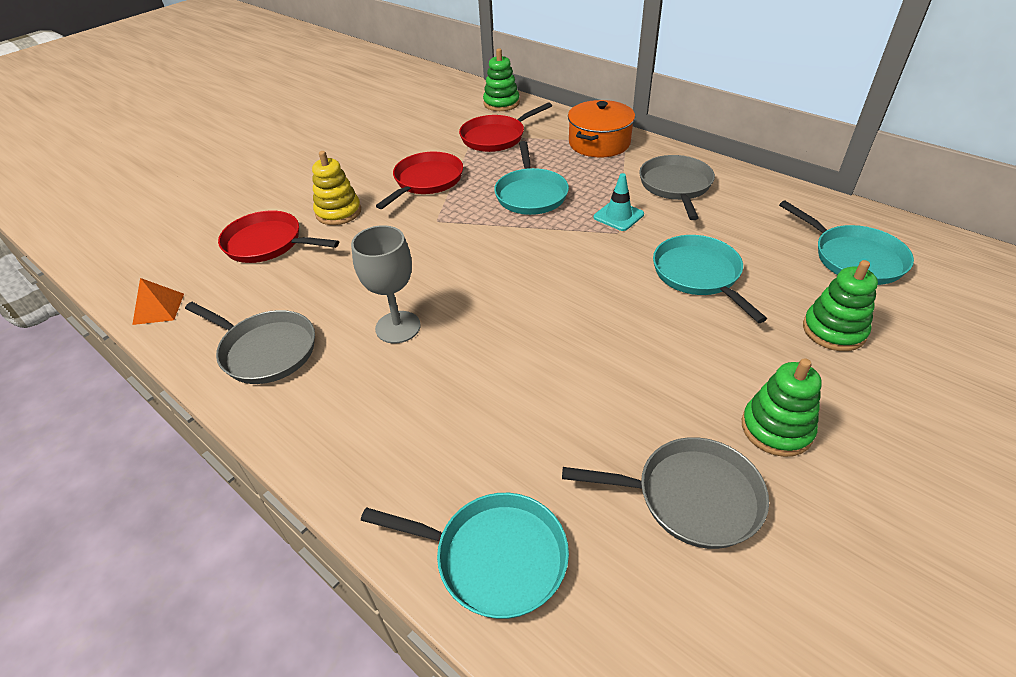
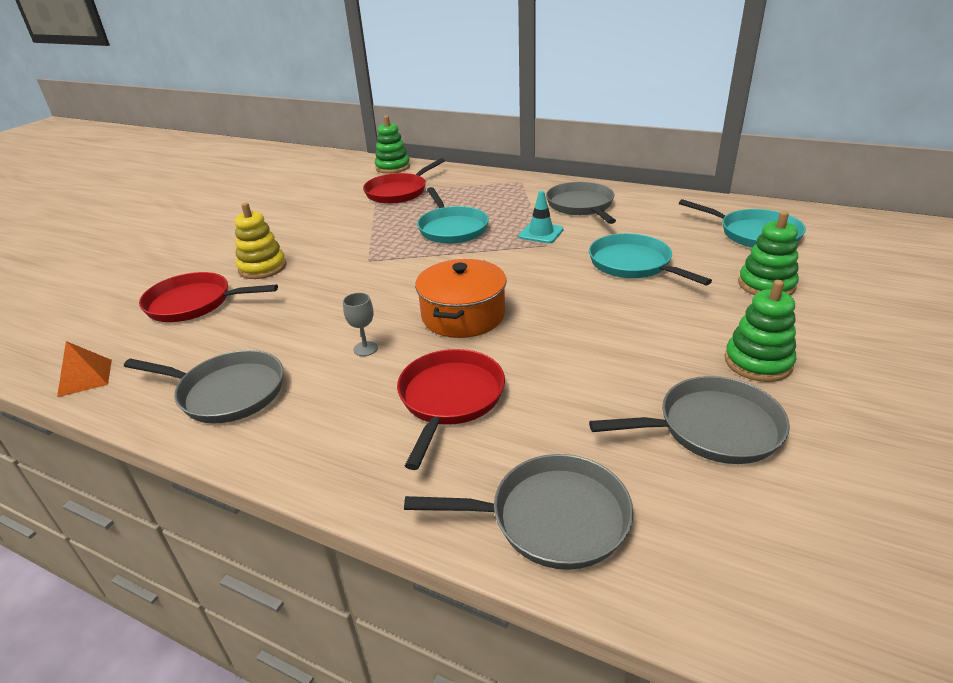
camera: 15 degrees left, 10 degrees down
(398, 327) = (365, 348): grey goblet -> grey goblet, size x0.53
(426, 181) = (344, 232): red pan -> red pan (450, 399)
(494, 557) = (551, 518): turquoise pan -> grey pan
(599, 143) = (498, 185): orange pot -> orange pot (463, 315)

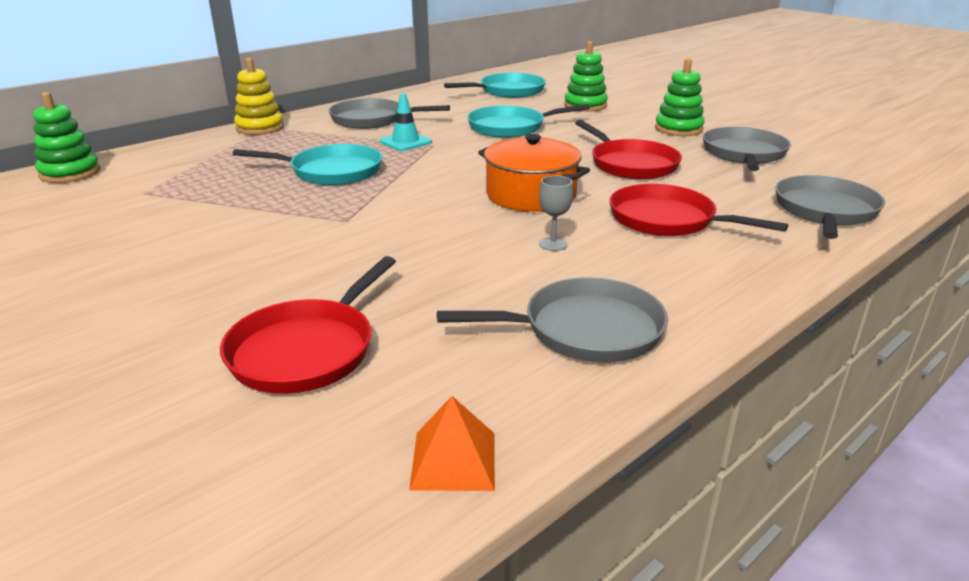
camera: 70 degrees left, 5 degrees down
(227, 392) = (584, 330): grey pan -> grey pan turned 45 degrees clockwise
(262, 268) = (262, 288): yellow stacking toy -> yellow stacking toy (260, 128)
(399, 192) = (168, 181): red pan -> red pan (630, 164)

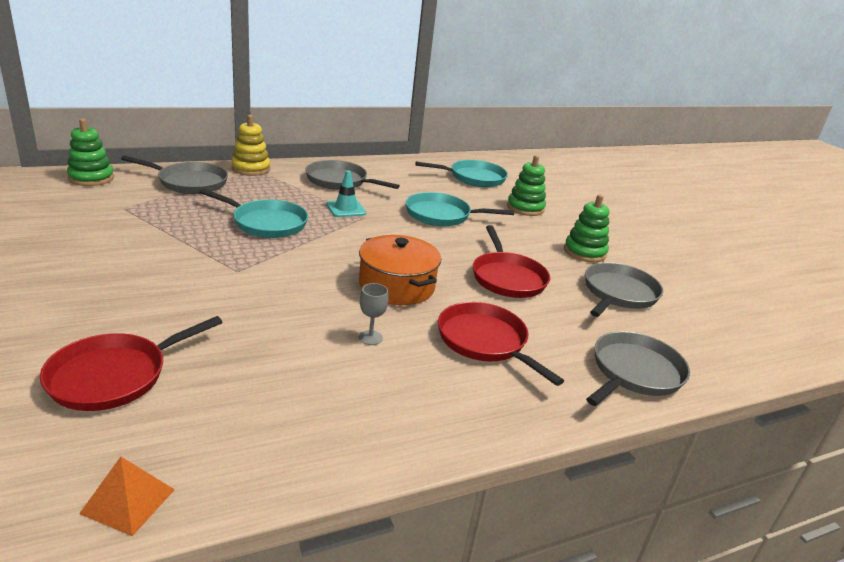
camera: 15 degrees right, 0 degrees up
(584, 330) = (320, 424): grey pan -> grey pan (189, 182)

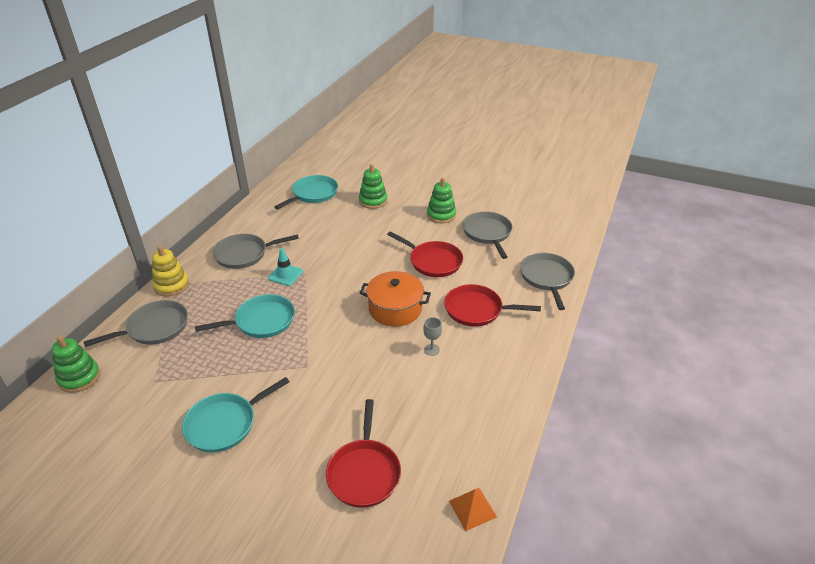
camera: 40 degrees left, 10 degrees up
(441, 215) = (341, 240): turquoise pan -> turquoise pan (225, 424)

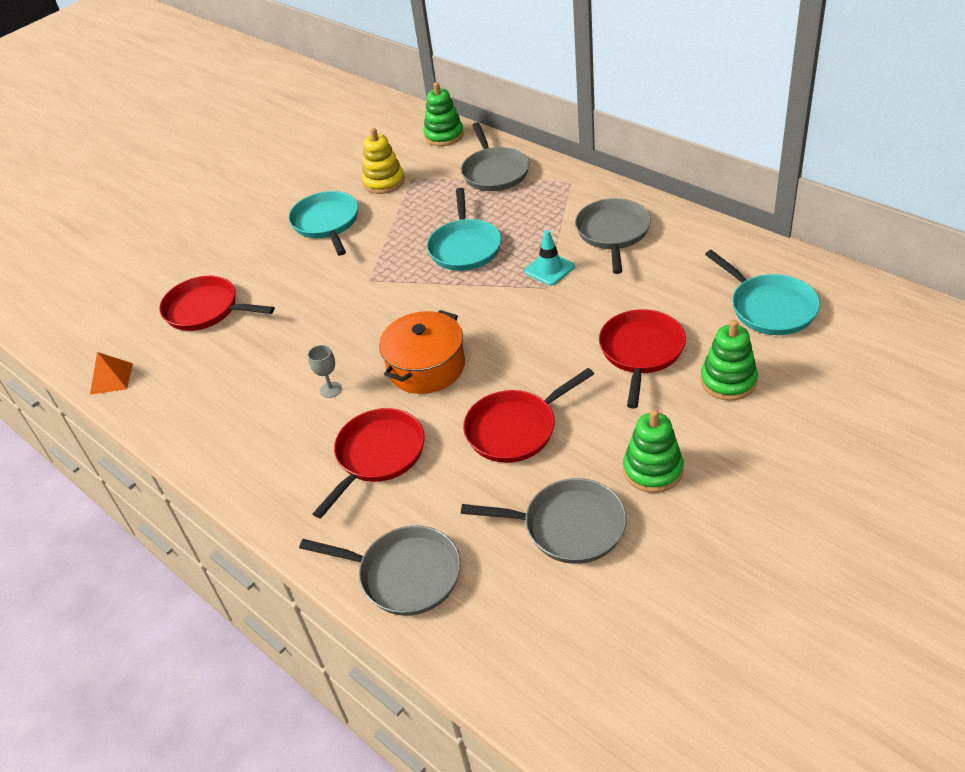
camera: 115 degrees right, 5 degrees up
(171, 285) = (568, 178): yellow stacking toy -> yellow stacking toy (384, 182)
(358, 229) = (641, 352): none -> red pan

